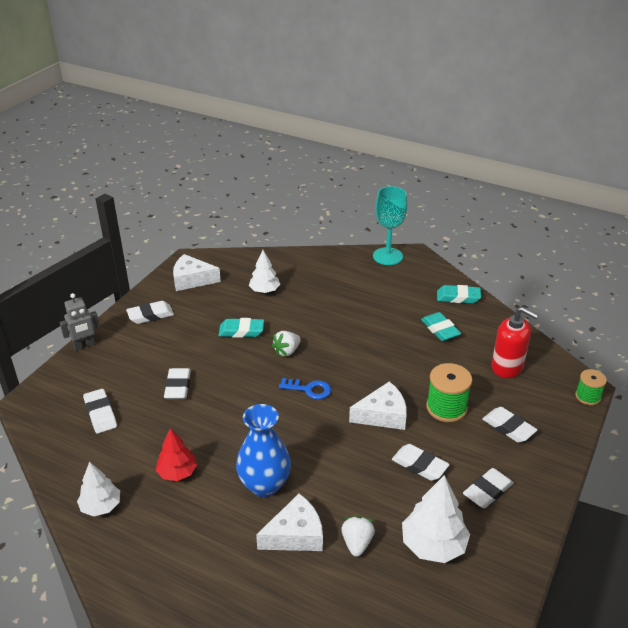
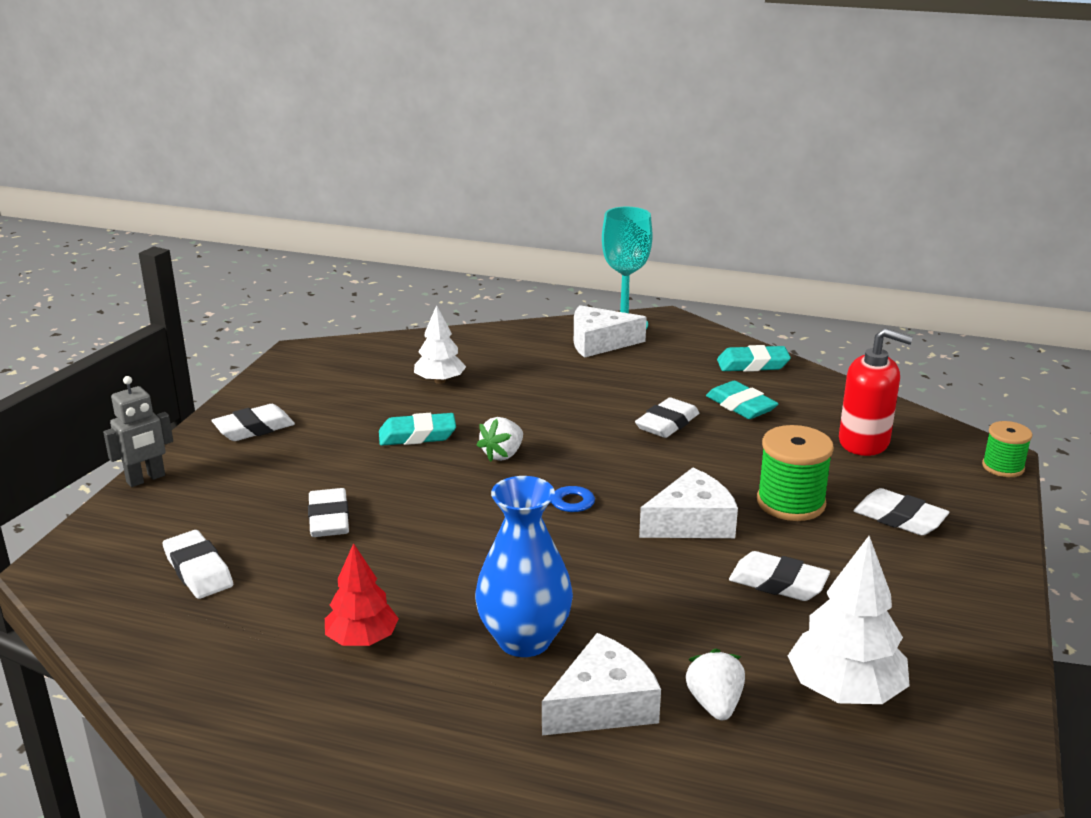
camera: 10 degrees left, 10 degrees down
(101, 506) = (232, 705): white tree -> none
(192, 280) = (313, 377): white cheese -> white cheese (599, 343)
(487, 491) = (902, 605): white eraser -> white eraser (667, 423)

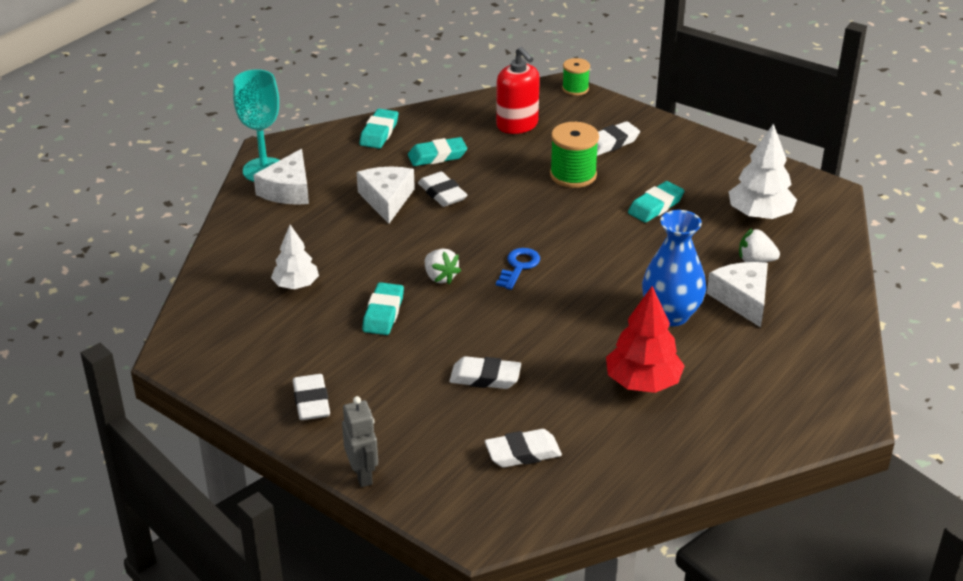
camera: 70 degrees left, 10 degrees up
(362, 639) = (642, 382): red tree -> red tree, size x1.52
(691, 522) = (575, 218): white cheese -> white cheese (387, 200)
(778, 583) = (655, 206): white eraser -> turquoise eraser
(864, 442) = (517, 125): red soap dispenser -> red soap dispenser turned 105 degrees clockwise

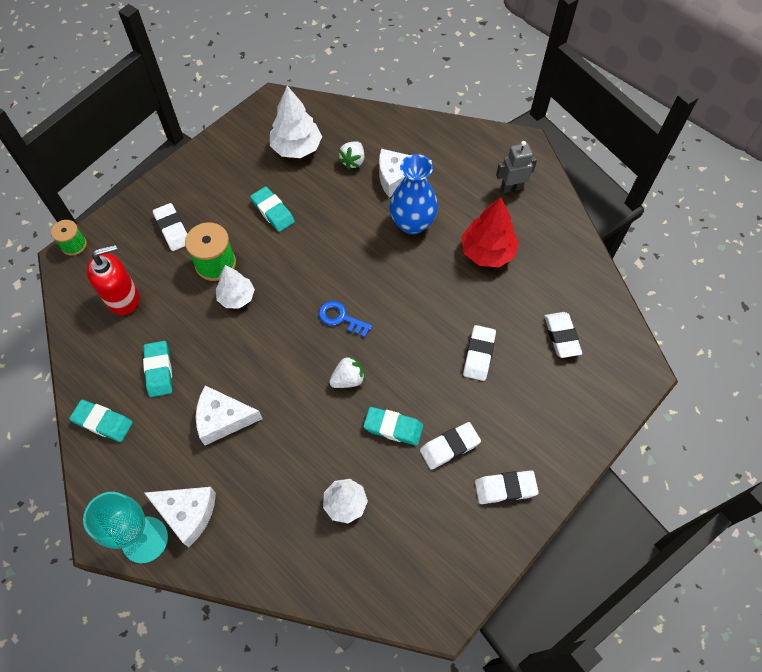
camera: 85 degrees left, 25 degrees up
(363, 474) = (588, 449): grey robot -> grey robot (511, 188)
(442, 193) = (222, 370): white eraser -> white eraser (449, 447)
(532, 193) = (236, 297): none -> white tree

